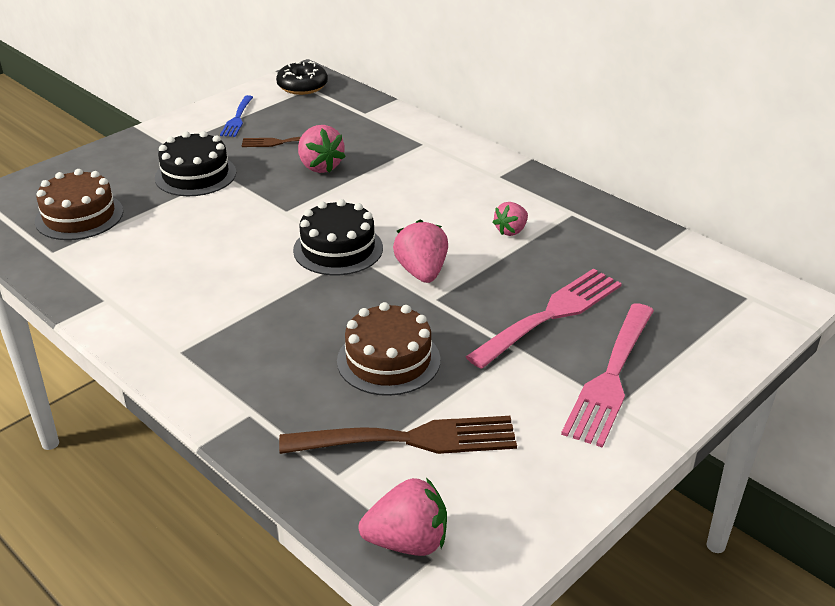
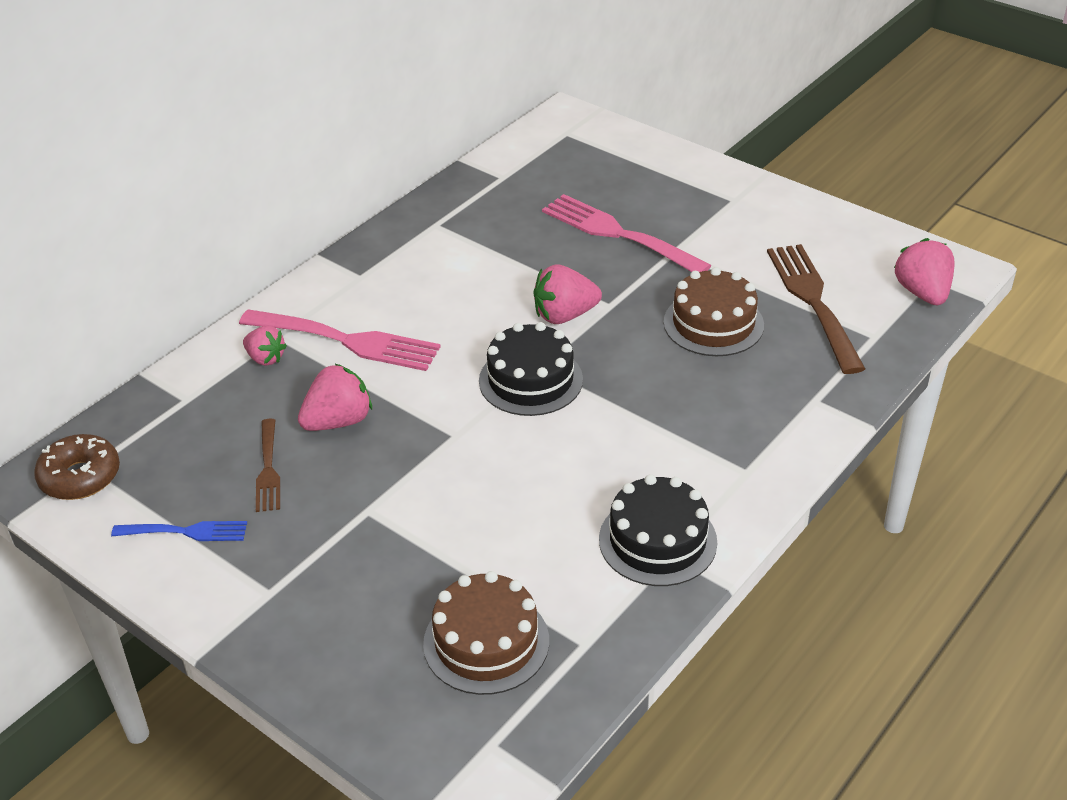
camera: 95 degrees left, 5 degrees up
(195, 175) = (364, 541): black cake -> black cake (657, 540)
(302, 86) = (80, 477): black donut -> brown donut
(511, 231) = (476, 262): pink strawberry -> pink strawberry (265, 358)
(611, 378) = (697, 203): pink fork -> pink fork (347, 341)

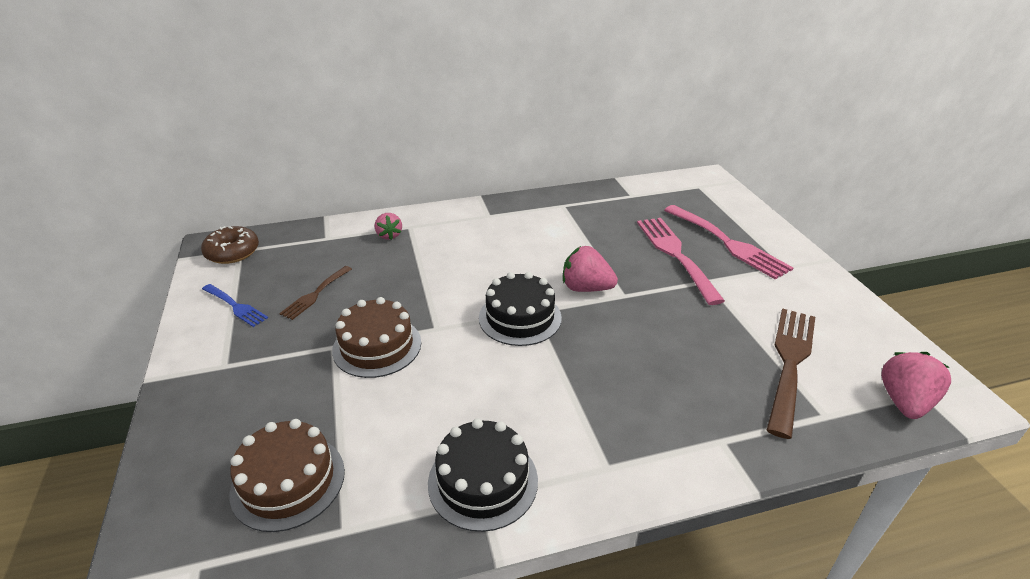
camera: 35 degrees right, 5 degrees down
(338, 421) = (382, 286): pink strawberry -> none
(347, 341) = (441, 245): pink fork -> pink fork (728, 243)
(713, 323) = (689, 341): brown cake -> brown cake (377, 346)

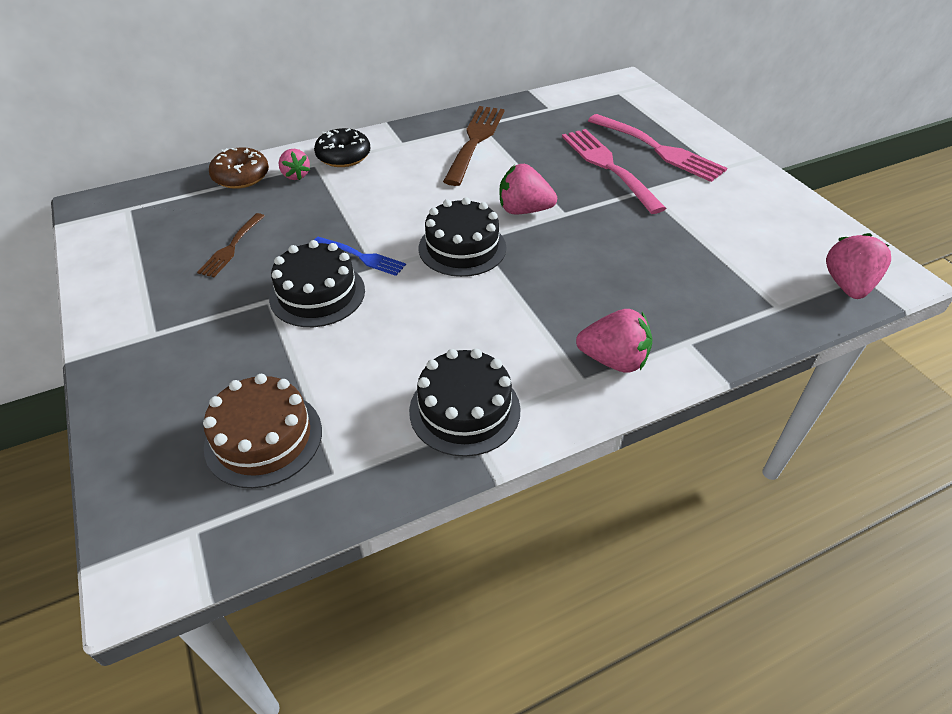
camera: 10 degrees left, 10 degrees up
(232, 252) = (118, 212): brown donut -> brown donut (241, 176)
(236, 306) = (143, 270): blue fork -> blue fork (362, 257)
(377, 346) = (317, 294): brown cake -> black cake
(435, 222) = (343, 156): none -> black donut
(642, 450) = (613, 360): none -> pink strawberry
(789, 362) = (738, 261): brown fork -> brown fork (475, 141)

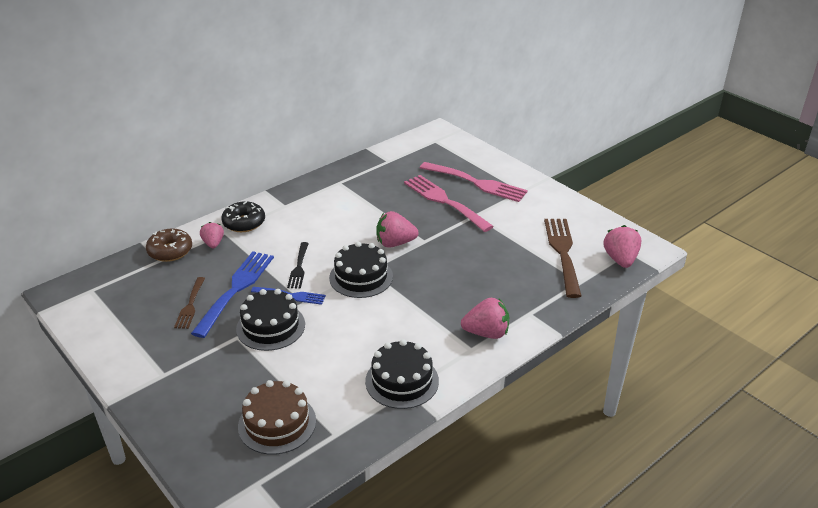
camera: 15 degrees left, 10 degrees down
(296, 175) = (213, 243): pink strawberry -> pink strawberry turned 150 degrees counterclockwise
(296, 236) = (236, 289): none -> blue fork
(386, 222) = (299, 267): none -> black fork
(475, 141) = (340, 195): brown fork -> brown fork (562, 252)

